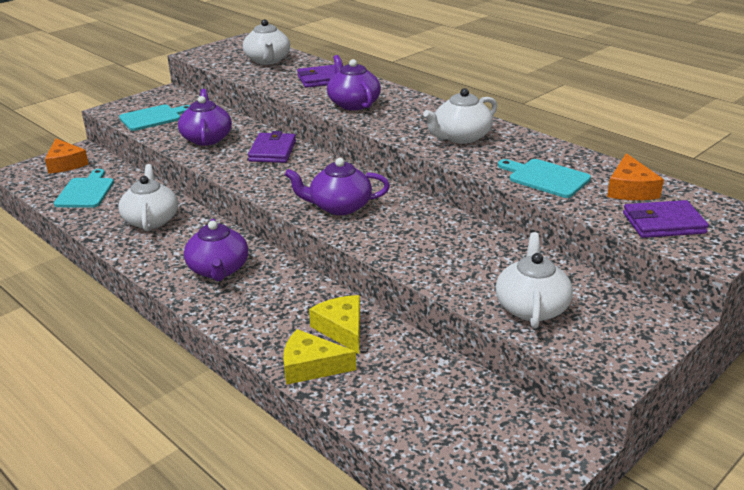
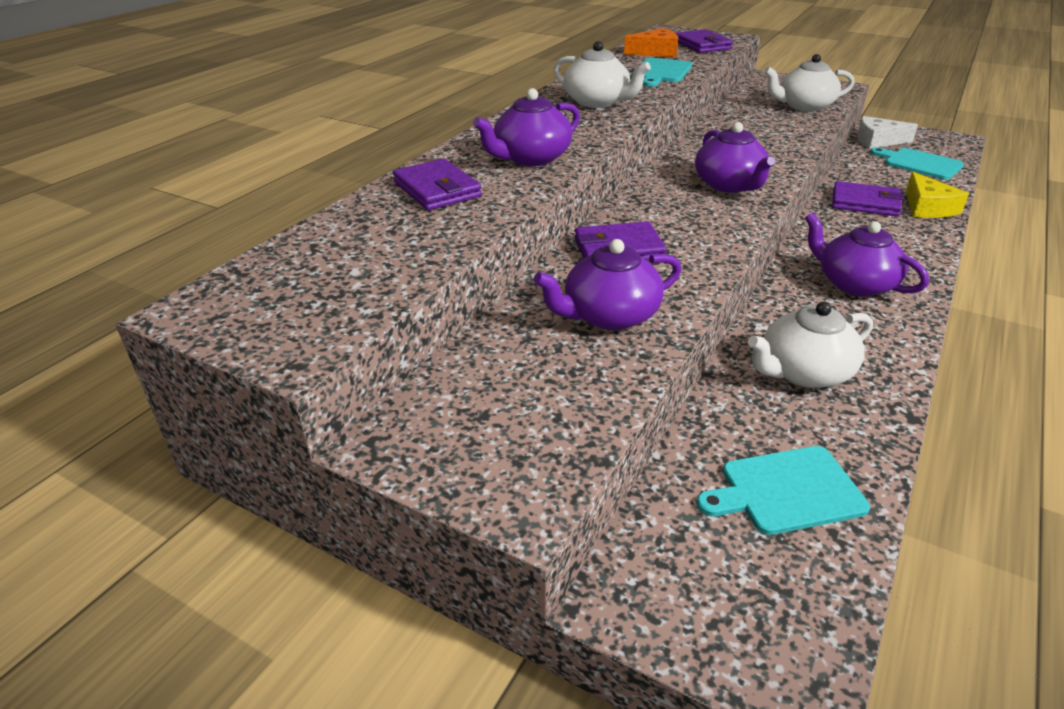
camera: 105 degrees left, 5 degrees up
(65, 163) = (700, 593): orange cheese -> none
(153, 117) = (546, 411): turquoise cutting board -> turquoise cutting board (919, 163)
(218, 270) = (854, 283): purple teapot -> purple teapot turned 105 degrees counterclockwise
(267, 60) = (343, 252): white teapot -> none
(342, 329) = (865, 203): yellow cheese -> purple wallet
(515, 417) = (877, 141): none -> white cheese

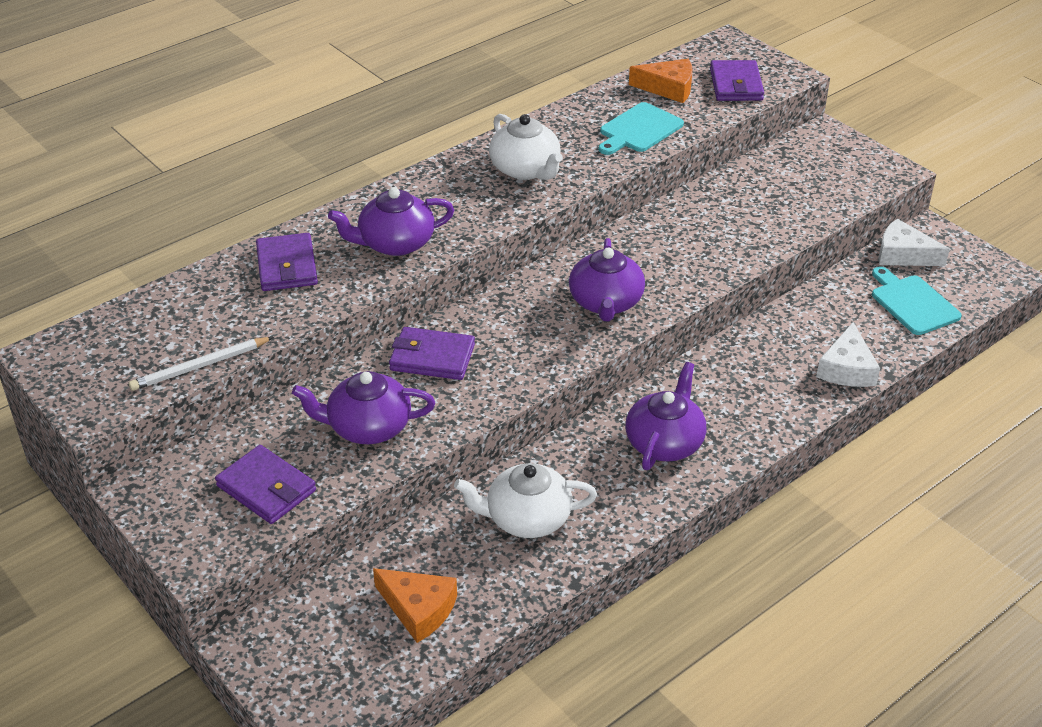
camera: 20 degrees right, 5 degrees up
(406, 281) = (200, 366): none -> white pencil
(786, 491) = (418, 609): turquoise cutting board -> orange cheese
(804, 106) = (809, 198): white teapot -> none
(854, 283) = (665, 442): purple teapot -> purple teapot turned 45 degrees clockwise
(865, 203) = (784, 345): purple wallet -> purple wallet (266, 488)
(927, 207) = (847, 368): yellow cheese -> white cheese

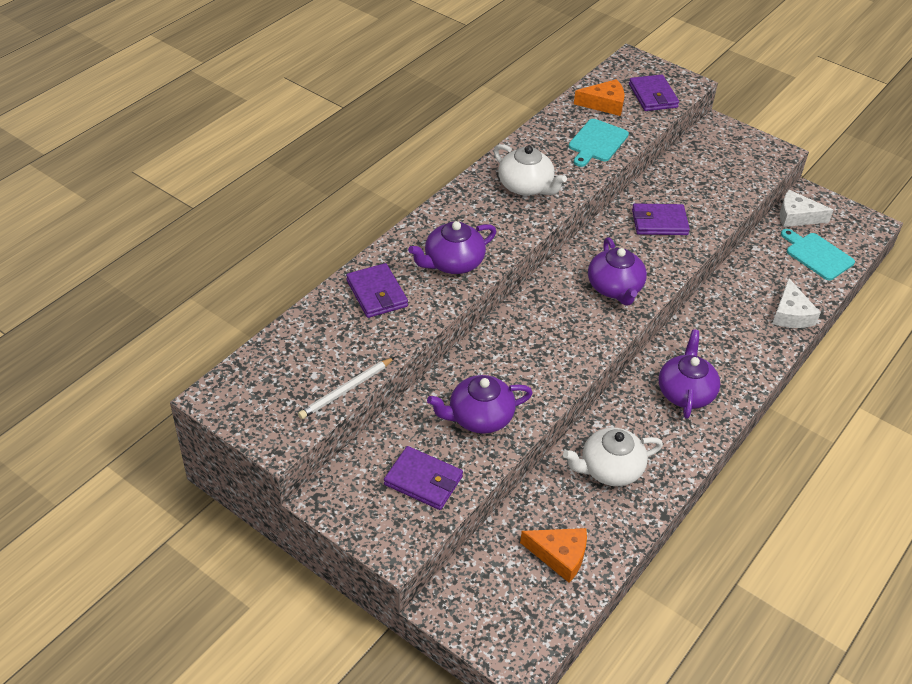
camera: 15 degrees left, 5 degrees up
(432, 357) = (504, 352): purple wallet -> purple wallet (659, 222)

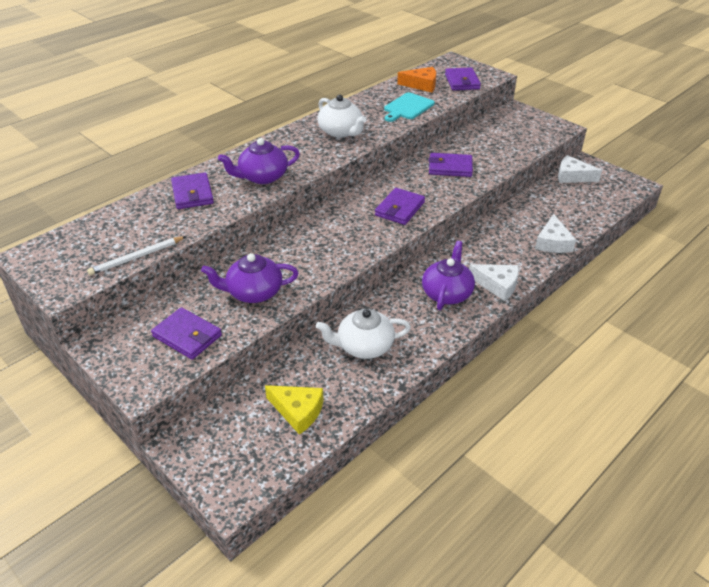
camera: 10 degrees right, 5 degrees down
(559, 555) = (298, 411): orange cheese -> yellow cheese
(615, 288) = (399, 209): purple teapot -> purple wallet
(740, 377) = (497, 285): none -> white cheese
(817, 255) = (584, 203): turquoise cutting board -> none

